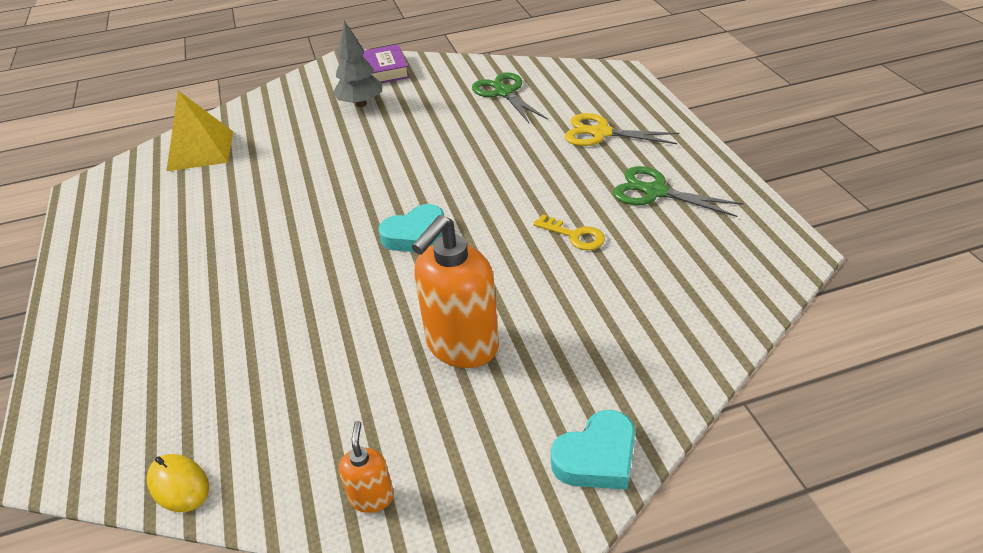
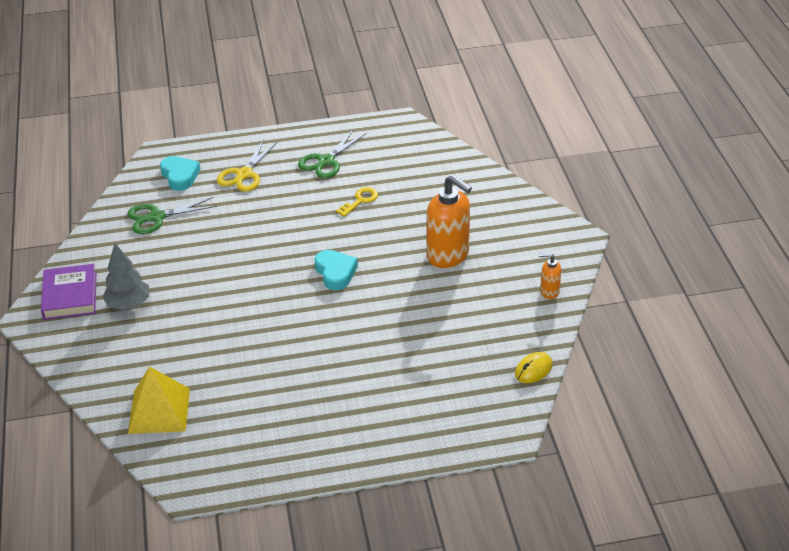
camera: 85 degrees left, 0 degrees up
(597, 457) = (534, 213): turquoise heart -> turquoise heart (180, 176)

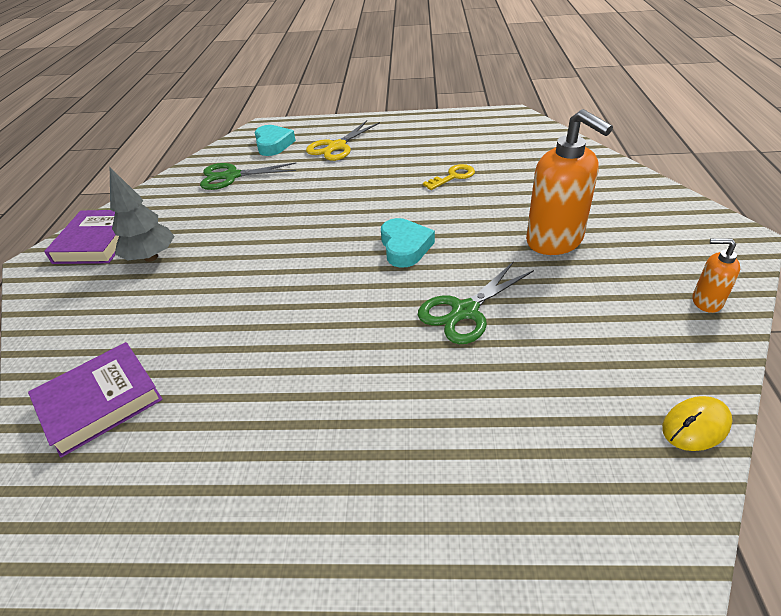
camera: 15 degrees right, 0 degrees up
(159, 410) = (100, 402): yellow pyramid -> purple book
(326, 161) = (424, 141): green scissors -> green scissors (465, 311)

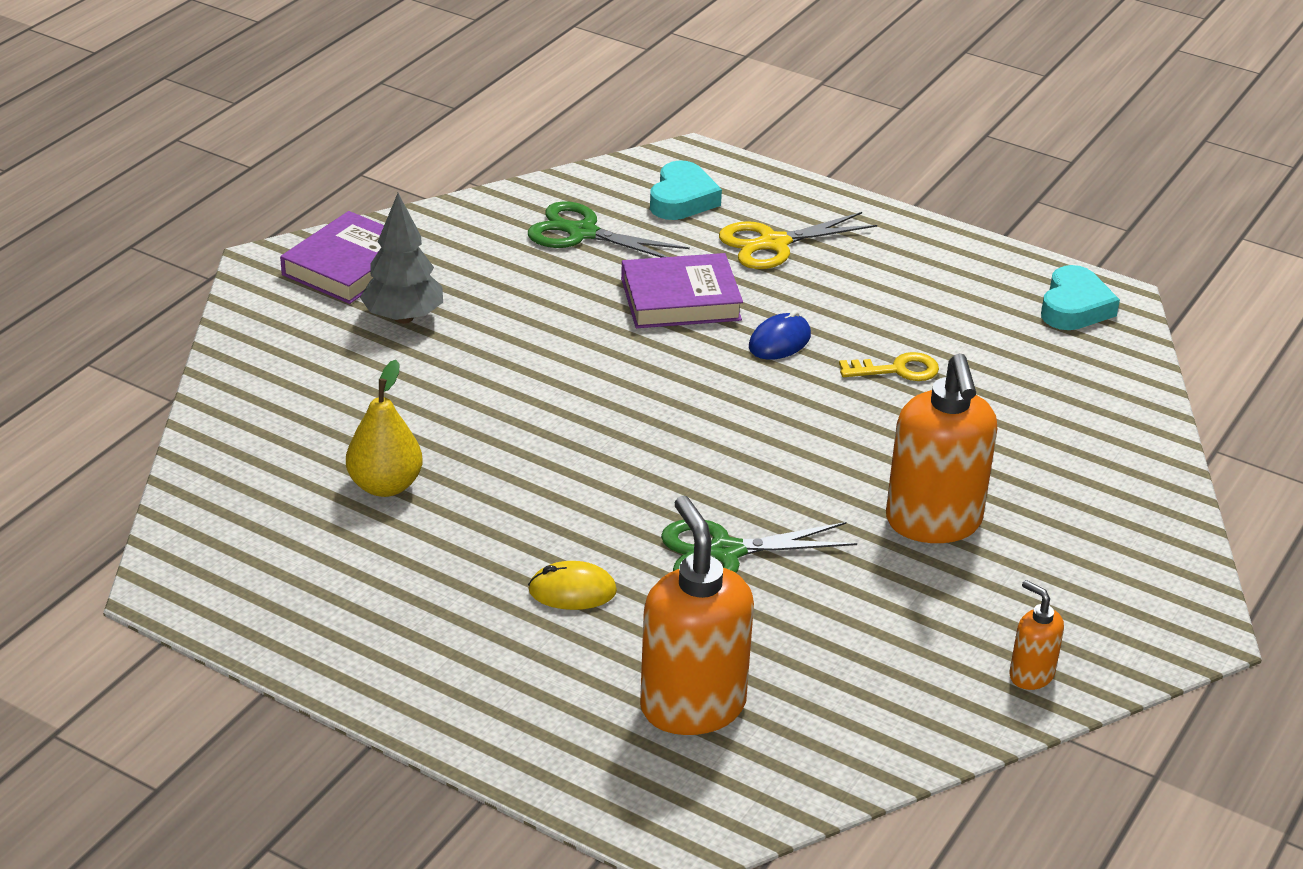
camera: 25 degrees right, 5 degrees down
(100, 402) = (264, 468): purple book -> purple book (680, 299)
(204, 372) = (385, 485): none -> yellow pear
(382, 186) = (779, 341): none -> blue mouse
(405, 247) = (728, 443): turquoise heart -> turquoise heart (1074, 307)
(553, 435) = (692, 706): none -> orange soap dispenser
(695, 426) = (848, 767): yellow mouse -> yellow mouse (572, 591)

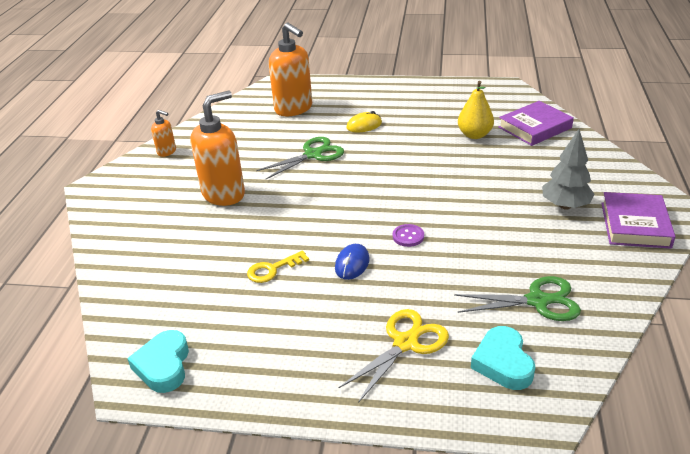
camera: 160 degrees right, 0 degrees up
(672, 351) = (408, 236): none -> purple button
(680, 299) = (431, 272): purple book -> purple book (534, 127)
(933, 522) = (224, 194): orange soap dispenser -> orange soap dispenser turned 75 degrees clockwise

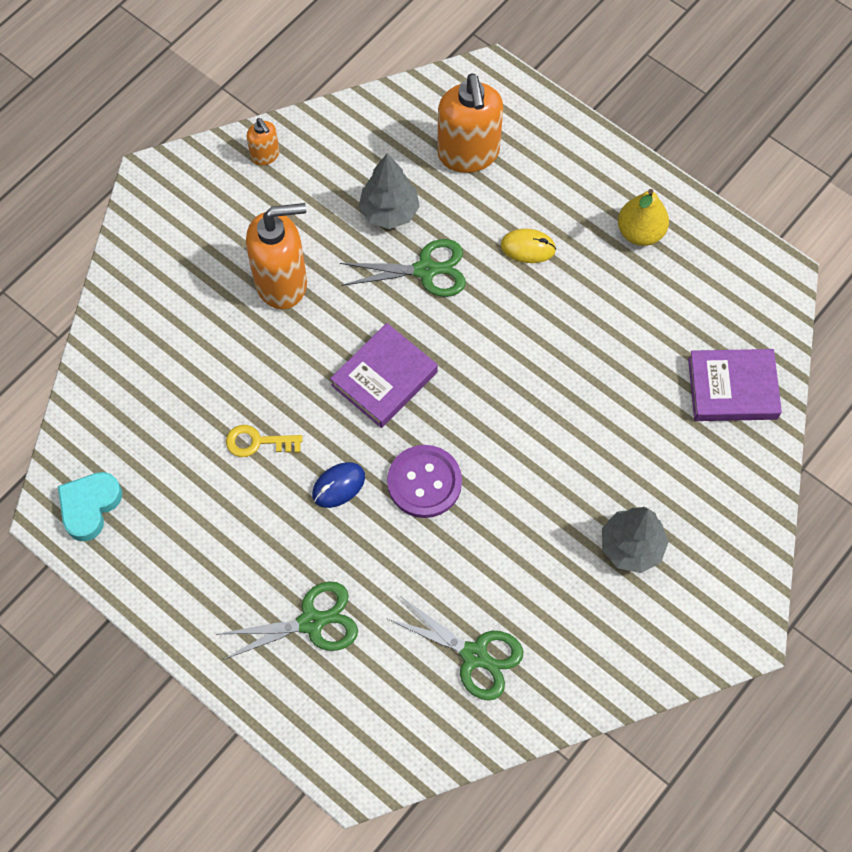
camera: 30 degrees right, 30 degrees up
(268, 143) = (389, 212): none -> grey tree
(405, 343) = (311, 622): yellow scissors -> green scissors
(408, 236) = (424, 482): purple button -> purple button, size x1.88
(474, 135) = (645, 355): yellow pear -> yellow pear (640, 232)
(503, 363) = (377, 702): turquoise heart -> none
(635, 225) = (676, 625): purple book -> purple book (384, 378)

